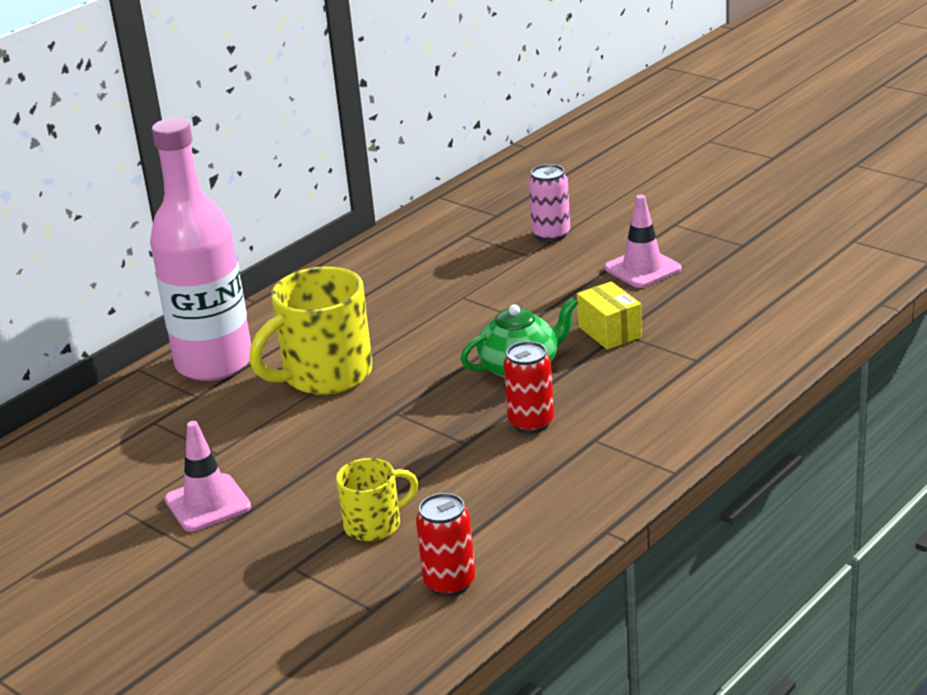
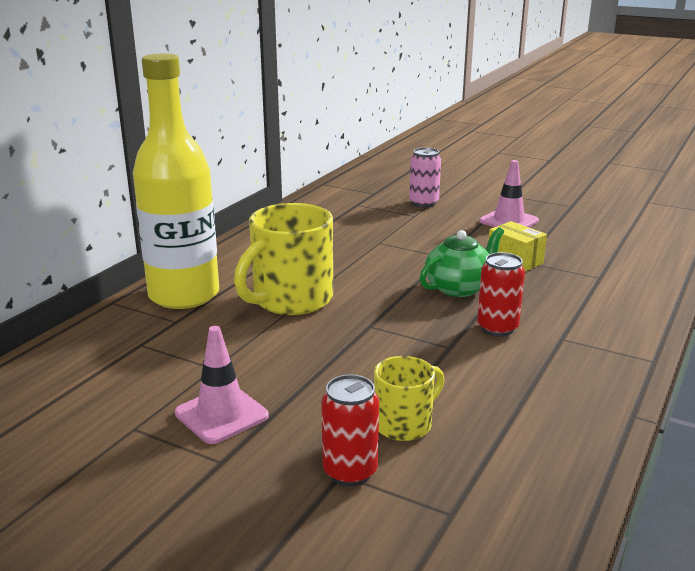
camera: 15 degrees left, 5 degrees down
(214, 363) = (184, 295): pink bottle -> yellow bottle
(449, 583) = (516, 478): red can -> red can (350, 472)

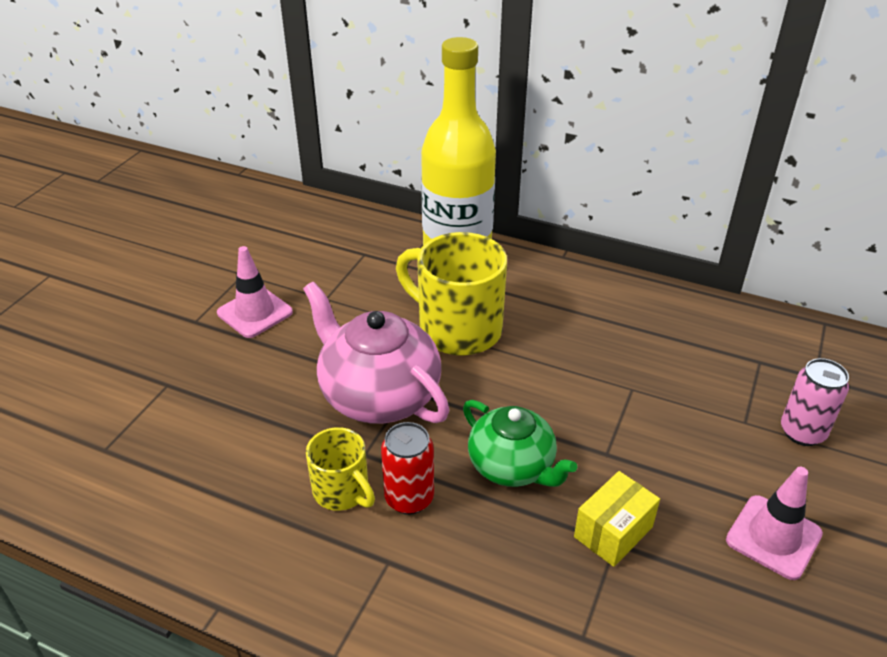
camera: 85 degrees right, 15 degrees up
(350, 472) = (168, 389): red can -> none
(375, 339) = (378, 395): none -> pink teapot
(405, 424) = (227, 420): yellow mug -> yellow mug (342, 491)

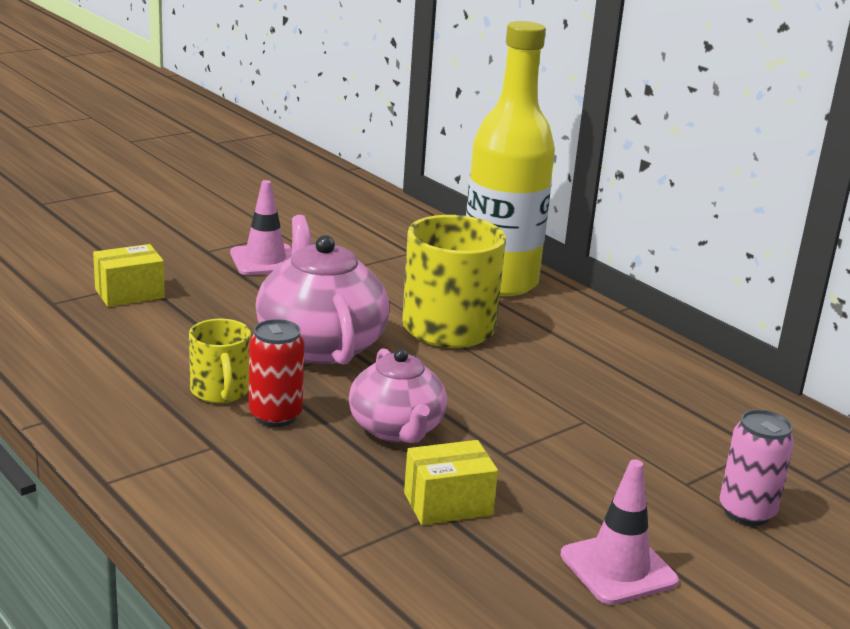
camera: 25 degrees right, 15 degrees down
(167, 405) = (129, 293): none -> yellow box
(512, 466) = (396, 429): green teapot -> pink teapot

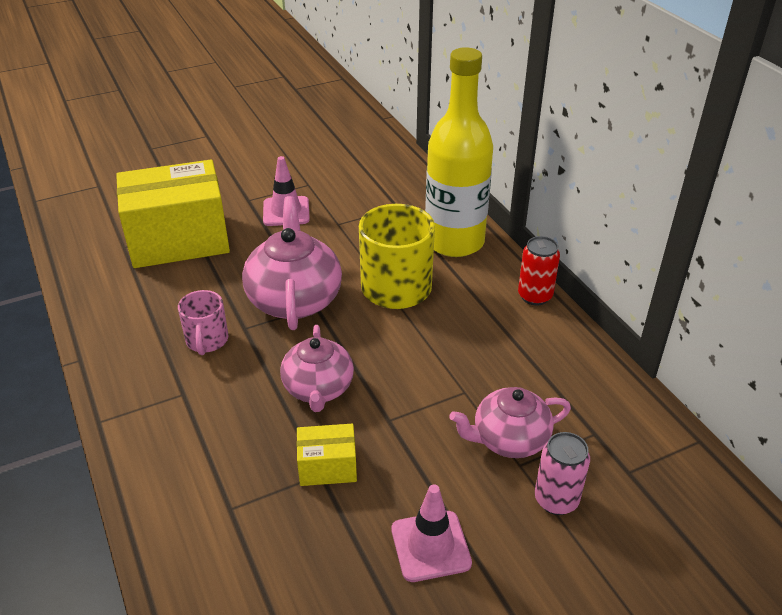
camera: 15 degrees right, 15 degrees up
(129, 293) = (179, 240): yellow box -> yellow box, size x2.23
(220, 391) = (207, 341): yellow mug -> pink mug
(275, 416) = (236, 368): red can -> red can (535, 296)
(661, 461) = (509, 439): none -> pink teapot

